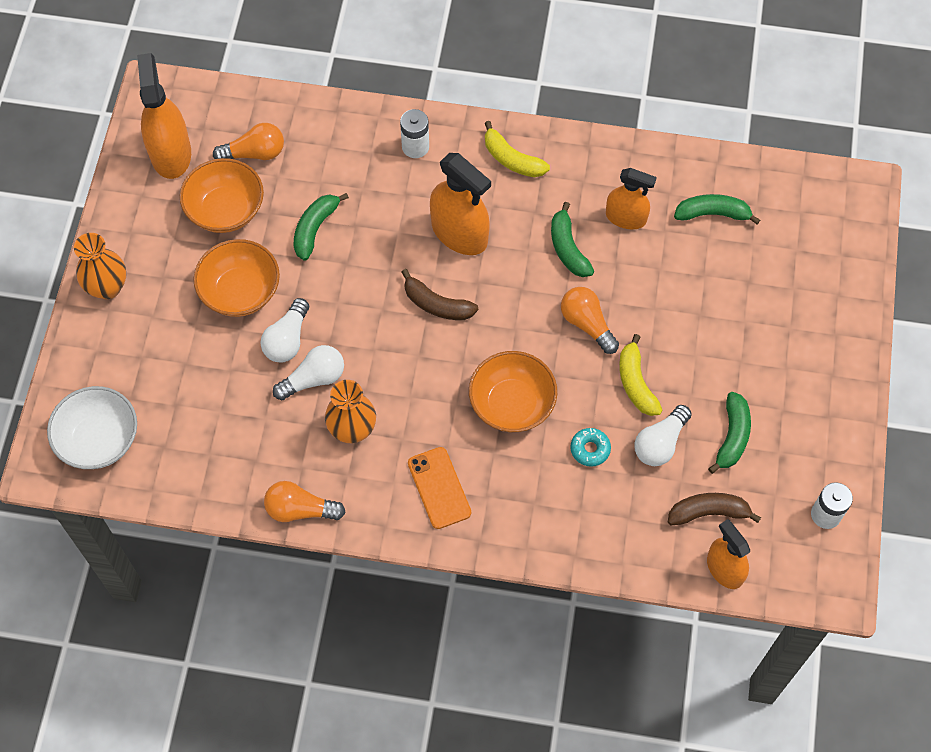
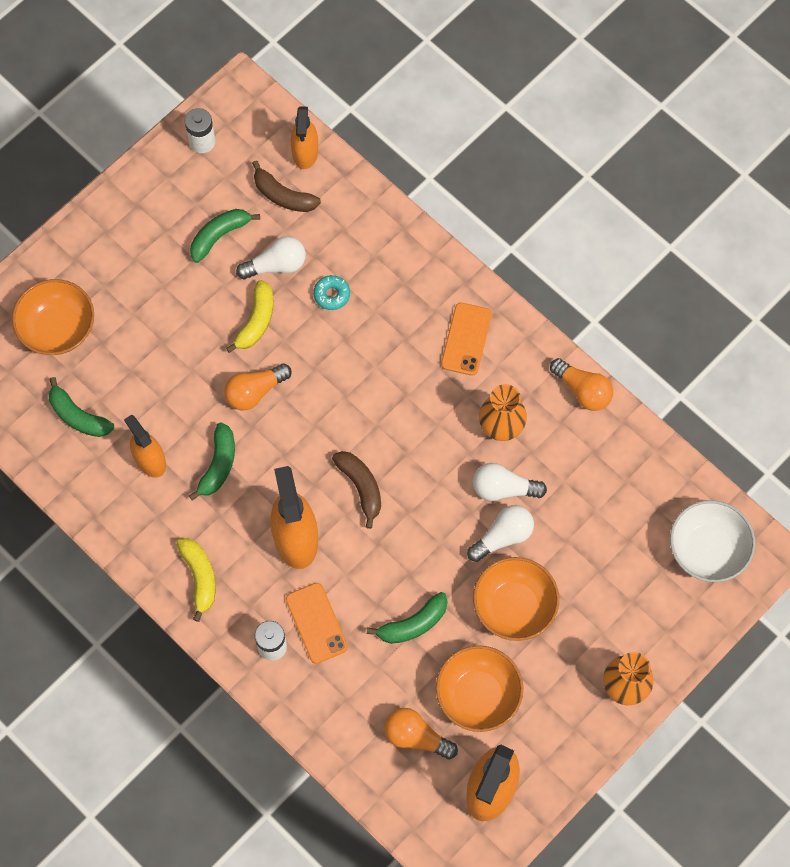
camera: 145 degrees left, 5 degrees up
(393, 183) = (316, 623): none -> orange phone
(512, 404) = (363, 367): orange bowl -> orange bowl (58, 328)
(587, 324) = (255, 391): orange light bulb -> orange light bulb turned 60 degrees clockwise

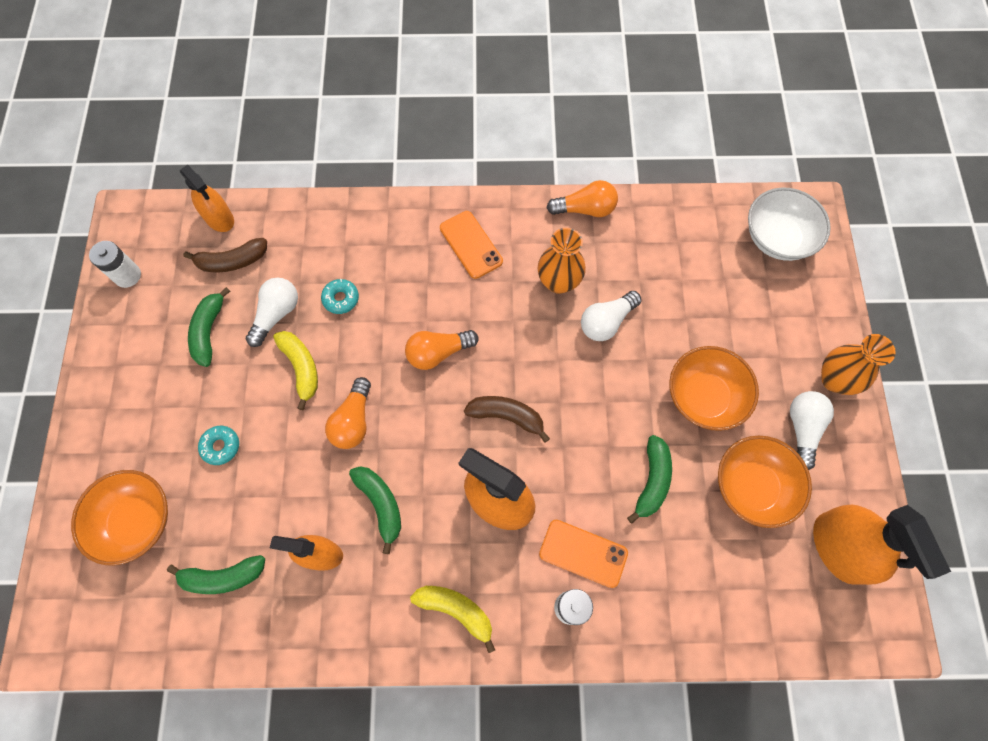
camera: 45 degrees left, 0 degrees up
(153, 327) = (221, 446): none -> turquoise donut
(416, 737) = (747, 565): orange light bulb -> orange light bulb (438, 353)
(503, 537) = (643, 355): white light bulb -> white light bulb (802, 429)

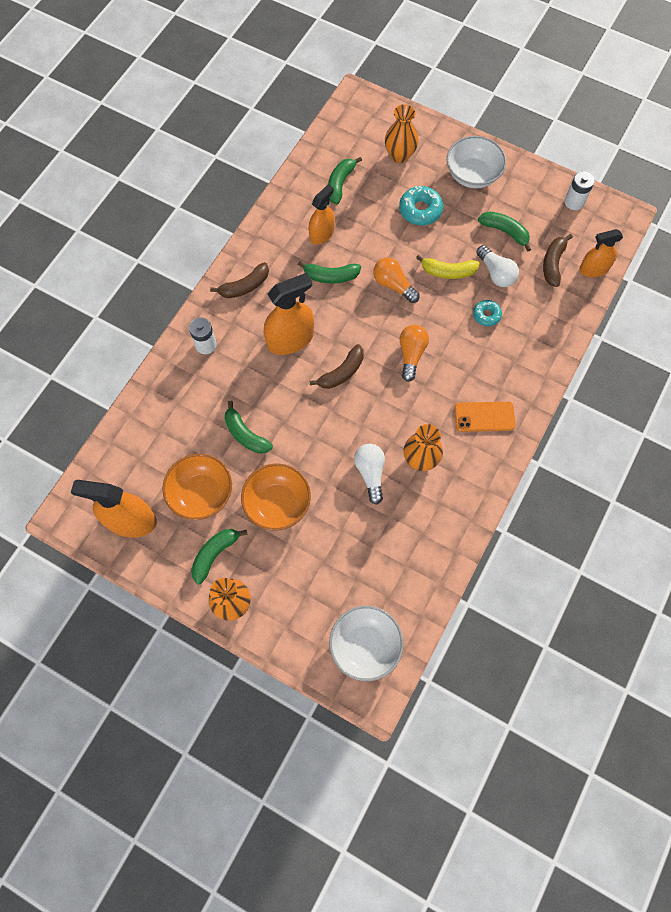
camera: 120 degrees right, 0 degrees up
(132, 409) = (472, 175): none -> white bowl
(136, 521) = (399, 155): orange bowl -> orange vase
(221, 446) = (420, 210): turquoise donut -> turquoise donut, size x1.61
(456, 610) = (245, 286): yellow banana -> brown banana
(583, 553) = (230, 369): orange phone -> none
(585, 209) = (471, 514): orange light bulb -> none
(802, 429) = (215, 554): white light bulb -> green banana

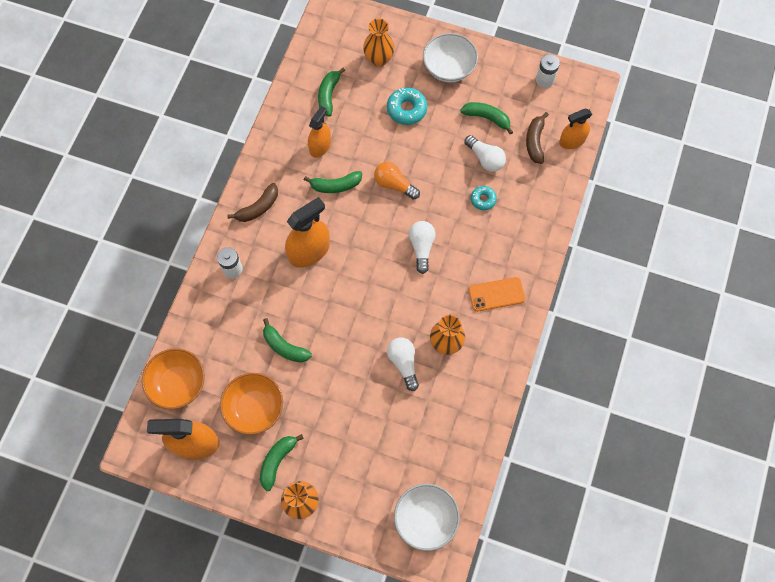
camera: 10 degrees left, 0 degrees up
(277, 503) = (325, 405): orange bowl -> orange bowl (178, 384)
(342, 372) = (361, 274): brown banana -> none
(411, 354) = (421, 247): orange light bulb -> white light bulb
(448, 272) = (441, 164): yellow banana -> none

